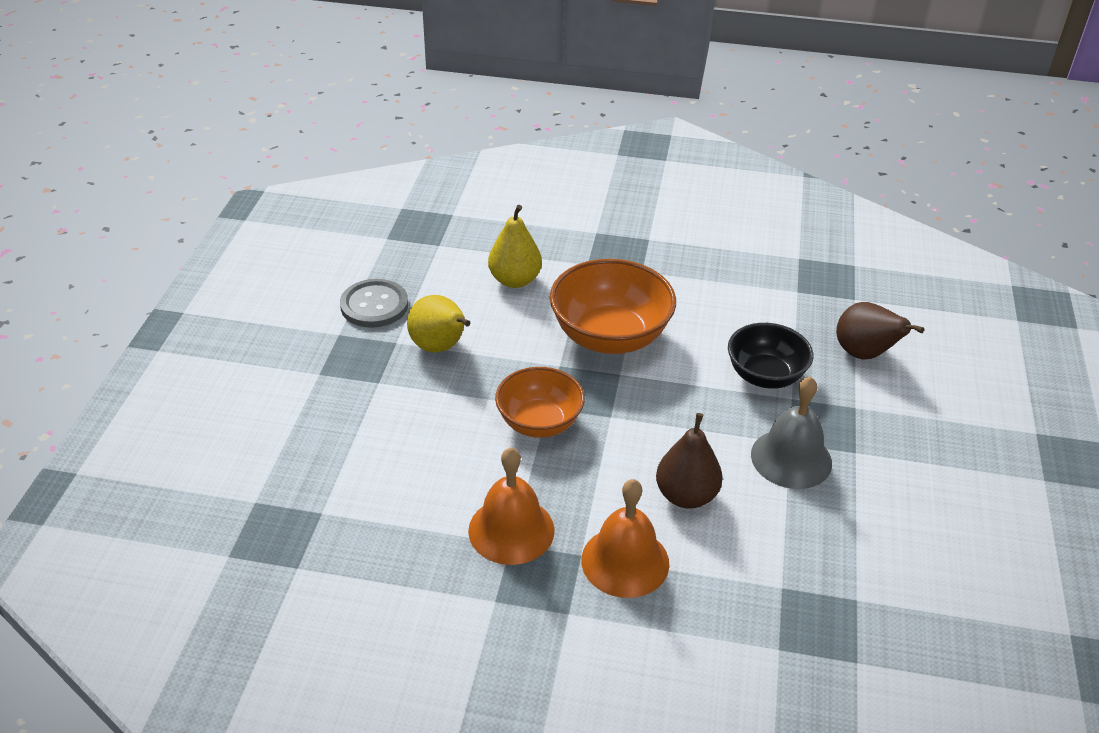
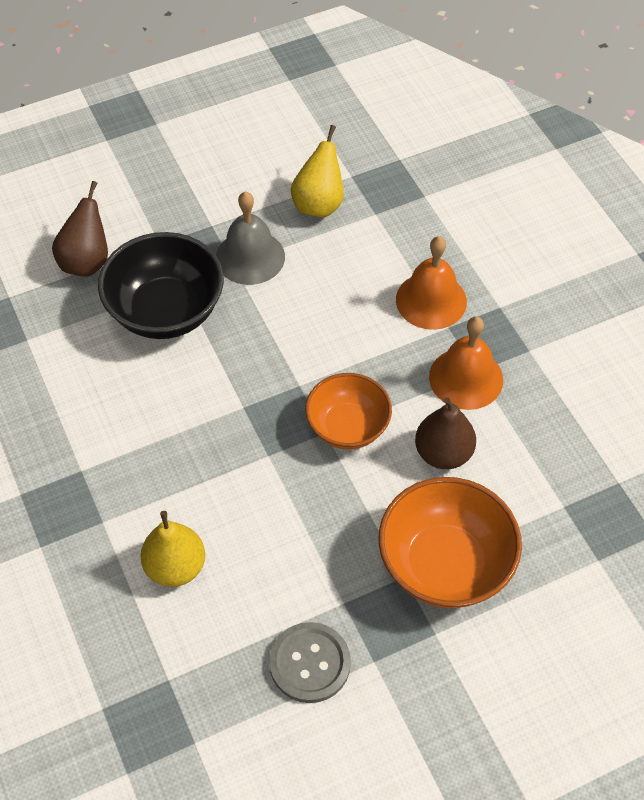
camera: 125 degrees left, 15 degrees up
(440, 347) = (321, 561): yellow pear -> yellow pear (319, 204)
(610, 337) = (200, 440): orange bowl -> orange bowl (445, 564)
(686, 496) = (341, 297): brown pear -> brown pear (443, 453)
(765, 376) = (166, 311): black bowl -> black bowl, size x1.52

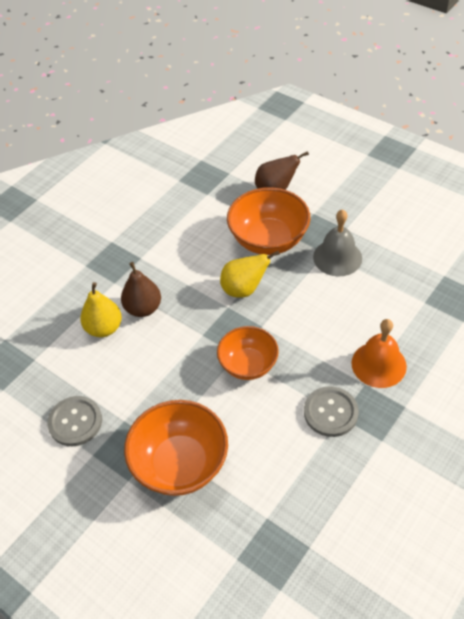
camera: 65 degrees right, 5 degrees down
(166, 311) = (268, 240): black bowl -> orange bowl
(319, 204) = (406, 270): yellow pear -> yellow pear (244, 289)
(443, 453) = (262, 425): brown pear -> brown pear (143, 308)
(466, 378) = (330, 412): orange bell -> grey button

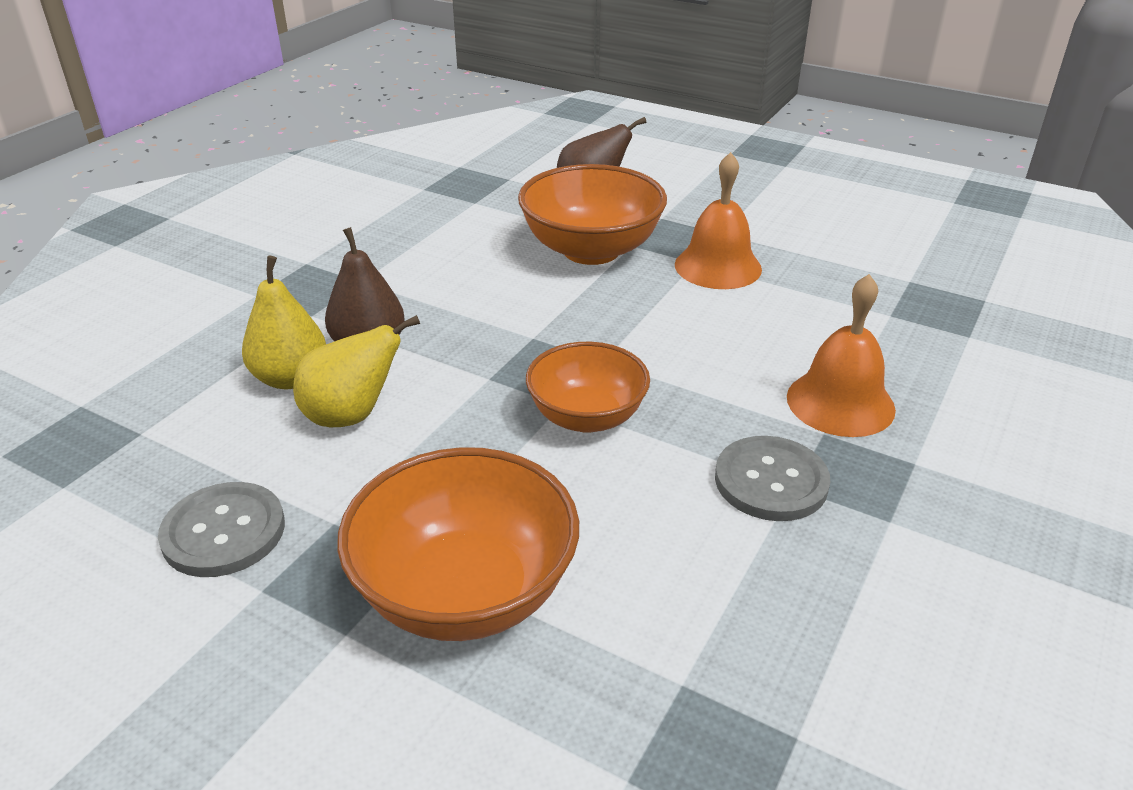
camera: 10 degrees left, 15 degrees down
(244, 289) = (559, 313): yellow pear -> yellow pear (351, 416)
(337, 257) = (718, 266): grey bell -> orange bell

